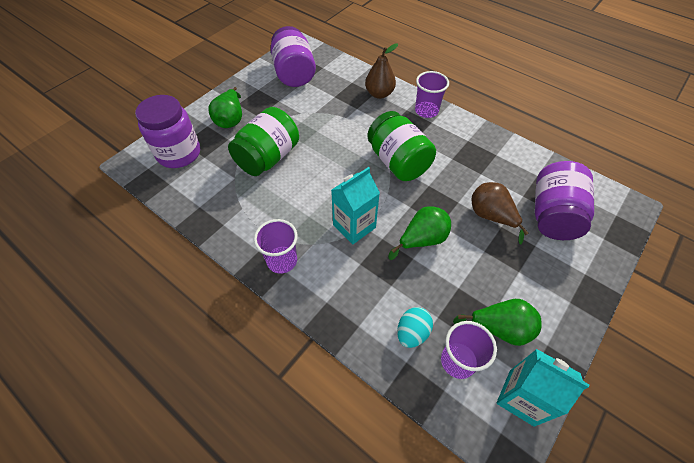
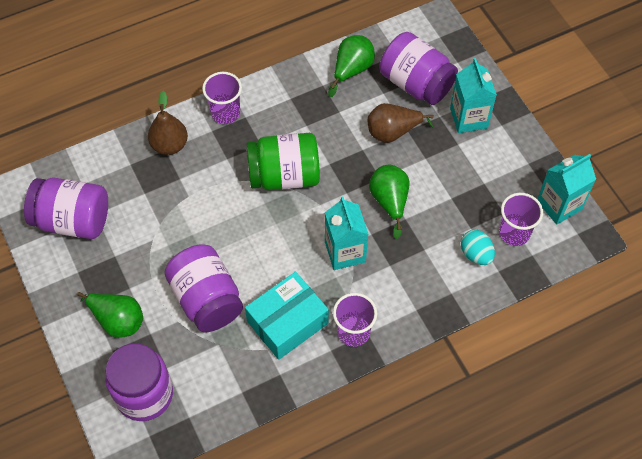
camera: 65 degrees left, 5 degrees up
(268, 157) = (206, 299): green jar -> purple jar
(271, 212) = (287, 322): none -> turquoise box
(499, 328) = (501, 188): green pear -> green pear (351, 70)
(553, 270) = (468, 118): none -> turquoise carton

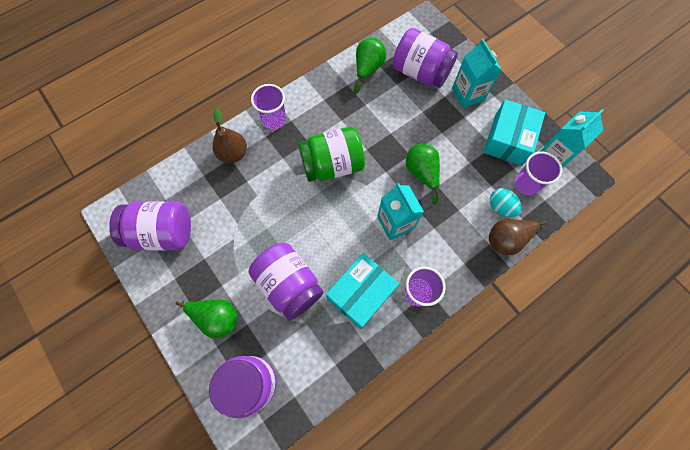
camera: 10 degrees left, 10 degrees up
(393, 132) = (411, 115): brown pear -> brown pear (507, 239)
(505, 179) = (508, 140): none -> turquoise box

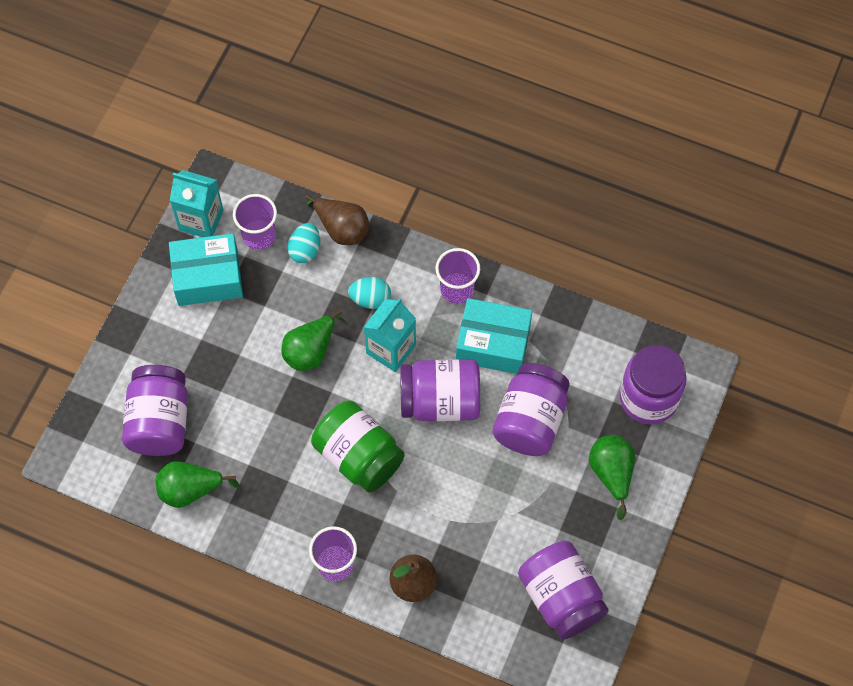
camera: 120 degrees left, 5 degrees down
(339, 233) = (440, 401): none -> purple jar
(440, 229) = (370, 299): none -> turquoise egg
(468, 94) = (164, 349): turquoise carton -> none

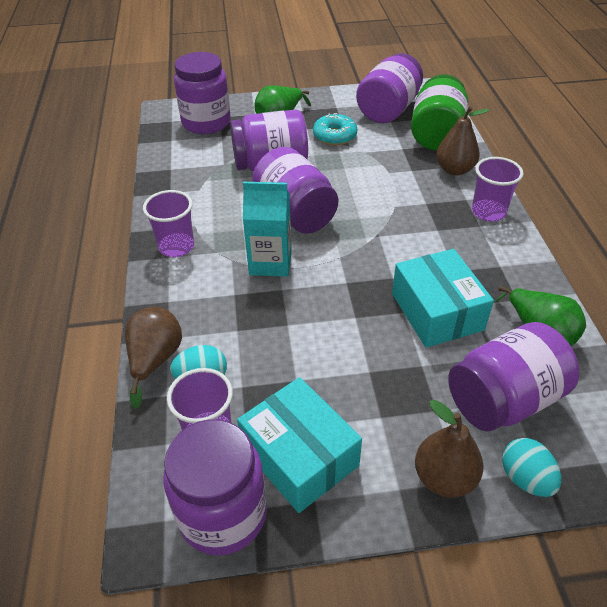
camera: 120 degrees left, 20 degrees down
(138, 347) = (444, 477): none -> brown pear
(201, 220) = (223, 514): turquoise carton -> purple jar
(310, 351) = (317, 316): green pear -> none
(358, 456) = (389, 238): green jar -> green jar (436, 135)
(370, 299) = (227, 299): turquoise egg -> turquoise egg (525, 478)
(493, 343) = (217, 206): turquoise box -> turquoise box (437, 311)
(543, 509) = (334, 136): none -> turquoise donut

